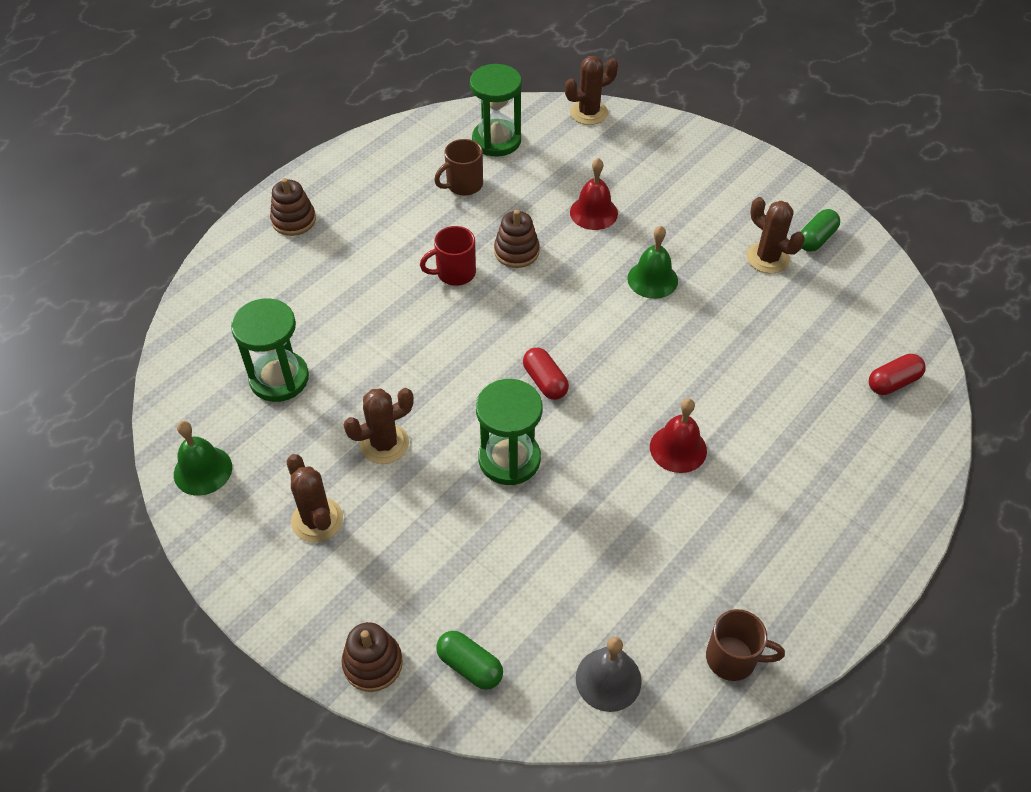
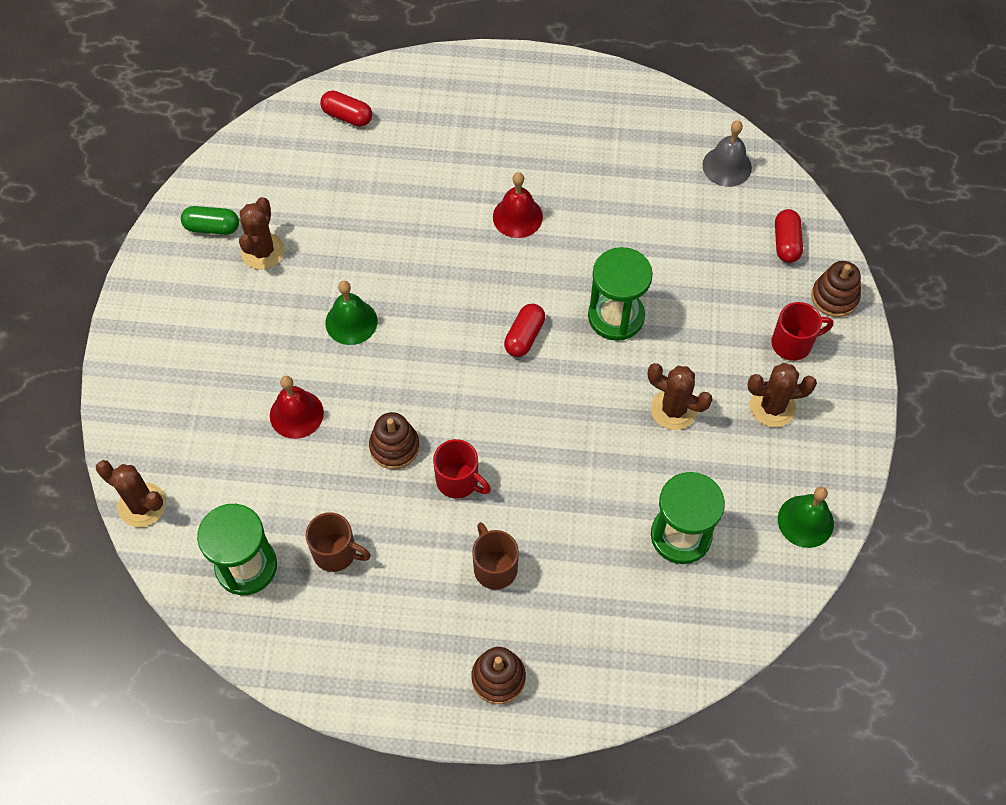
camera: 125 degrees left, 10 degrees up
(317, 520) = (772, 407): brown cactus -> brown cactus turned 60 degrees clockwise
(359, 585) = (793, 343): none -> red mug
(470, 666) = (786, 243): green capsule -> red capsule
(733, 658) = (655, 111): brown mug -> brown mug (494, 567)

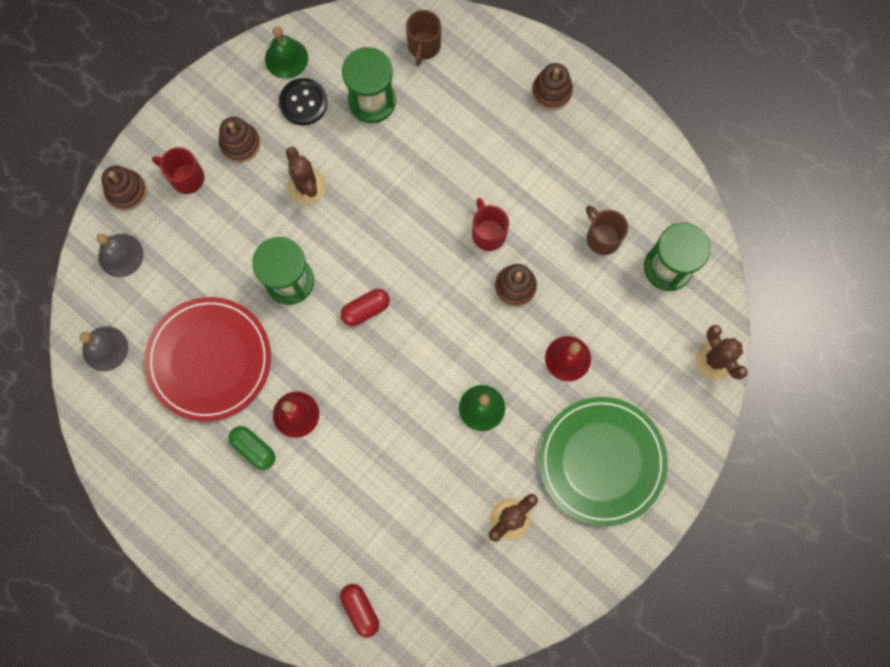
camera: 145 degrees left, 15 degrees up
(205, 346) = (601, 461): none -> green plate
(212, 227) = (536, 570): green capsule -> green capsule (254, 449)
(494, 567) = (506, 160): brown mug -> brown mug (424, 46)
(630, 211) = (209, 360): none -> red plate
(748, 487) = (303, 102): none -> black button
(772, 407) = (240, 143): brown cactus -> brown stacking toy
(786, 243) = (120, 255): red capsule -> grey bell

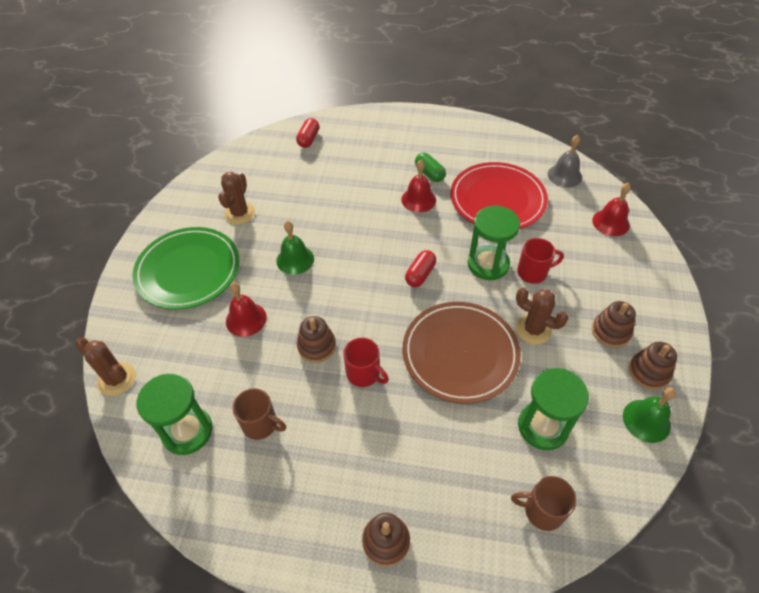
camera: 150 degrees right, 25 degrees down
(120, 255) = (610, 222): grey bell -> red bell
(126, 191) = (650, 258): brown stacking toy -> brown stacking toy (648, 372)
(186, 177) = (622, 288): red mug -> red mug (533, 272)
(254, 449) = (429, 173): green capsule -> green capsule turned 45 degrees clockwise
(303, 102) = (596, 391): black button -> none
(360, 609) = (308, 139): red capsule -> red capsule turned 75 degrees clockwise
(390, 202) = (460, 353): none -> brown plate
(424, 46) = (542, 511): brown mug -> brown mug turned 60 degrees counterclockwise

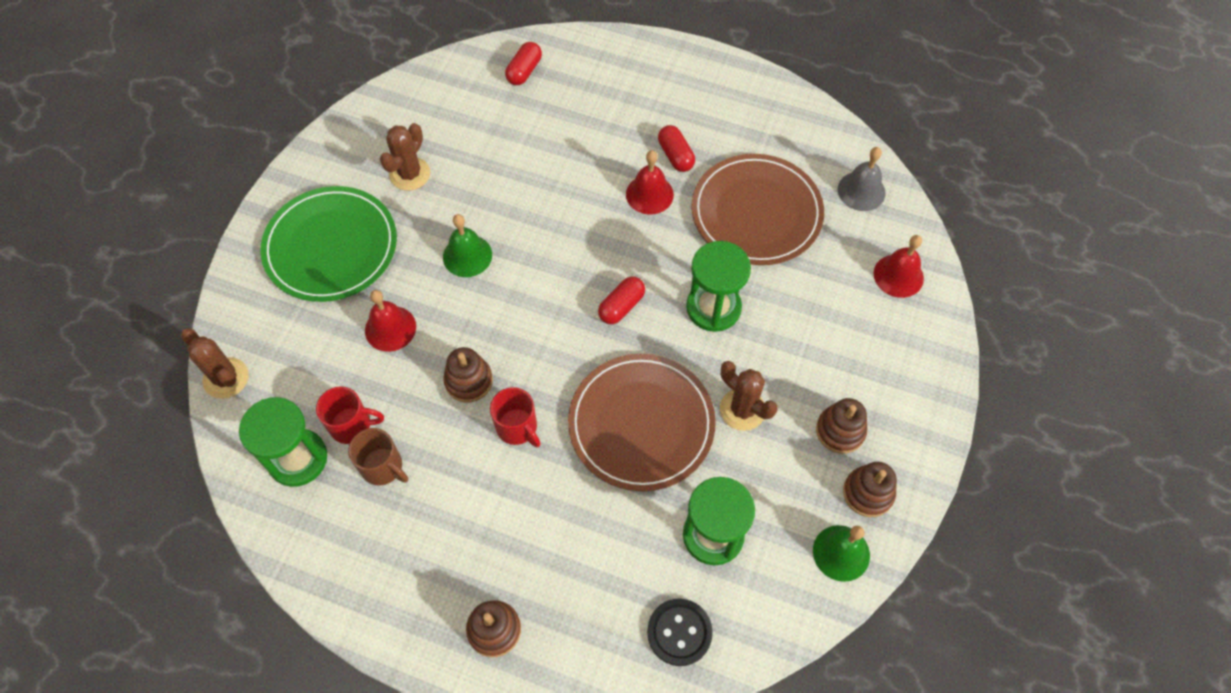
camera: 10 degrees right, 10 degrees up
(429, 173) = (675, 155): green capsule -> red capsule
(497, 199) = (756, 213): red plate -> brown plate
(533, 272) = (769, 330): red mug -> red mug (352, 425)
(542, 511) = (679, 632): brown mug -> black button

